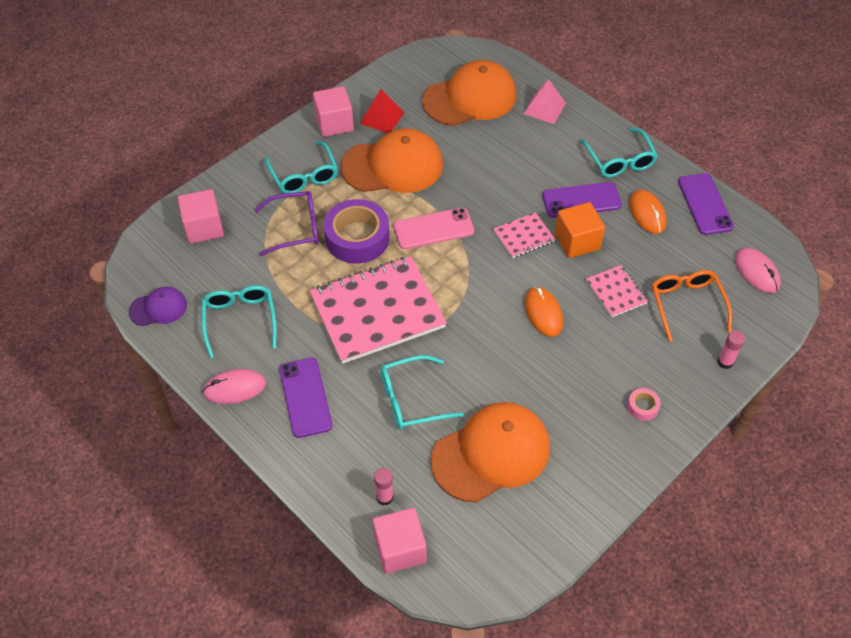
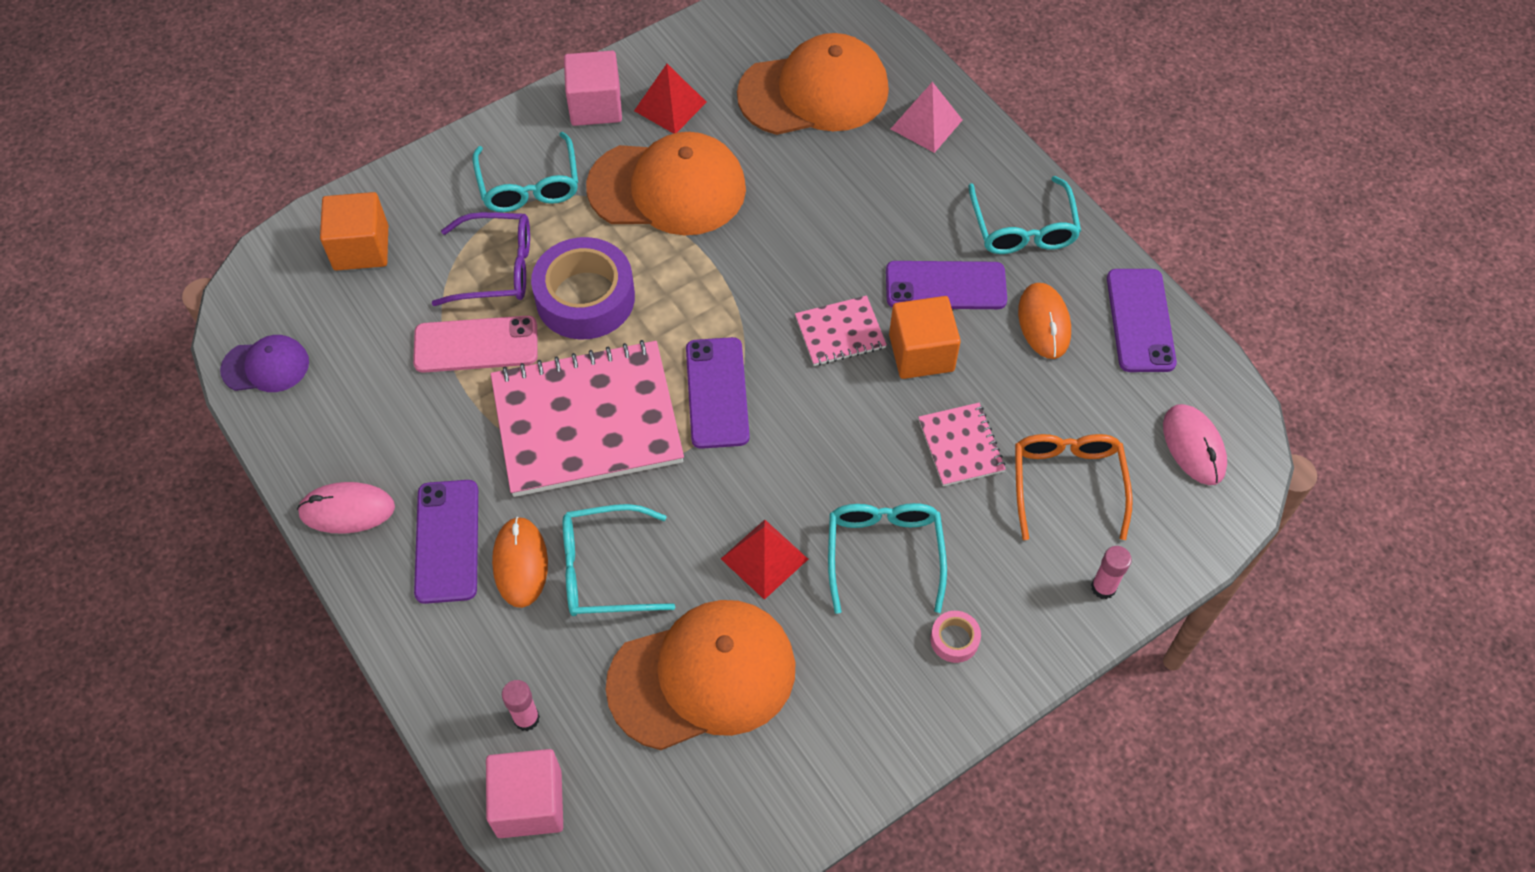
camera: 10 degrees right, 5 degrees up
(204, 227) = (361, 248): pink cube -> orange cube
(240, 321) = (380, 405): turquoise glasses -> turquoise glasses (884, 554)
(433, 229) = (704, 300): pink phone -> pink phone (476, 345)
(456, 283) = (717, 393): none -> purple phone
(511, 377) = (764, 559): none -> red pyramid
(543, 313) = (839, 463): orange mouse -> orange mouse (520, 563)

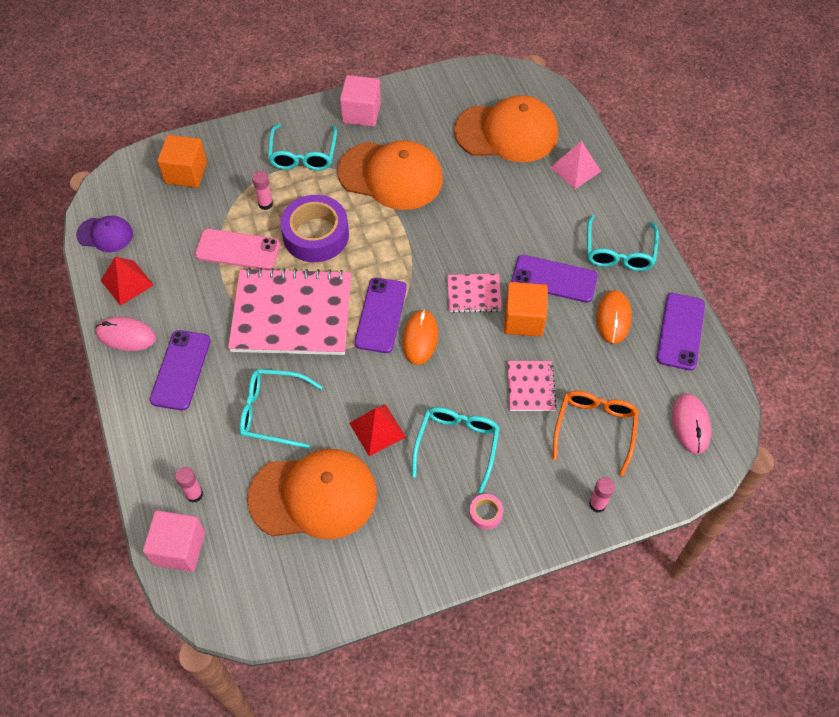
camera: 15 degrees right, 0 degrees up
(496, 268) = (265, 204): purple glasses -> pink glue stick
(520, 563) = (221, 395): orange mouse -> orange mouse (420, 338)
(670, 106) = (409, 123): red pyramid -> red pyramid (127, 282)

